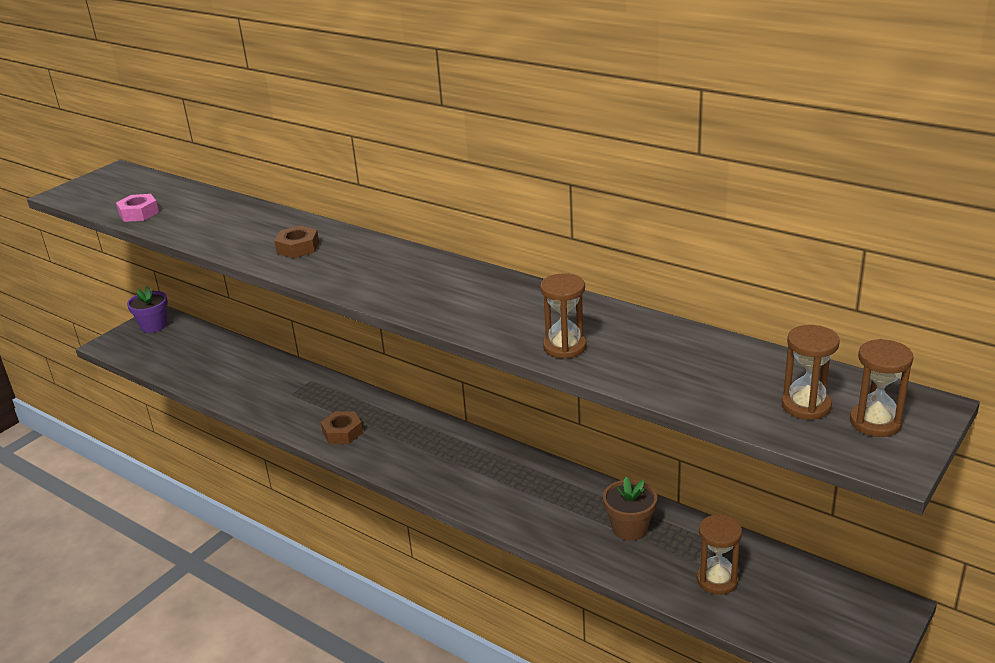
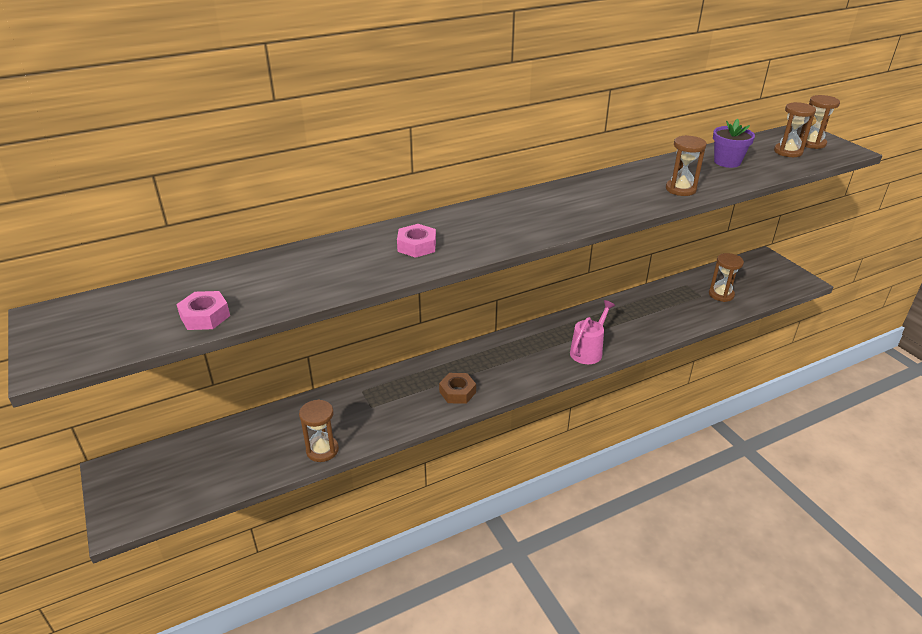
camera: 65 degrees left, 5 degrees up
(153, 326) = (128, 476): purple flower pot -> purple flower pot (727, 162)
(221, 392) = (322, 450): none -> brown hourglass
(298, 248) = (417, 246): brown nut -> pink nut
(478, 495) = (588, 351): none -> pink watering can
(629, 528) = (660, 306): brown flower pot -> none

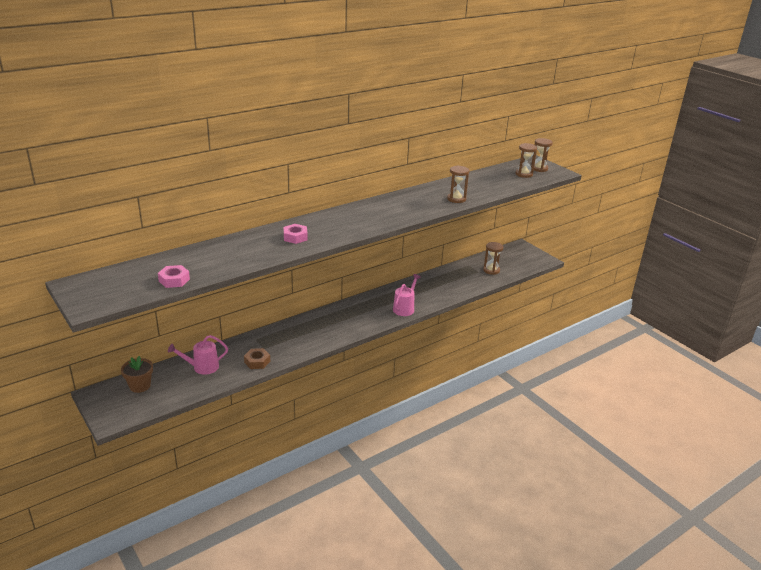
camera: 10 degrees left, 5 degrees down
(178, 461) = (140, 386): none -> brown flower pot
(275, 434) = (202, 367): none -> pink watering can
(322, 450) = (236, 374): brown hourglass -> none
(457, 392) = (320, 336): brown nut -> brown nut (257, 362)
(727, 162) = (485, 181): purple flower pot -> none

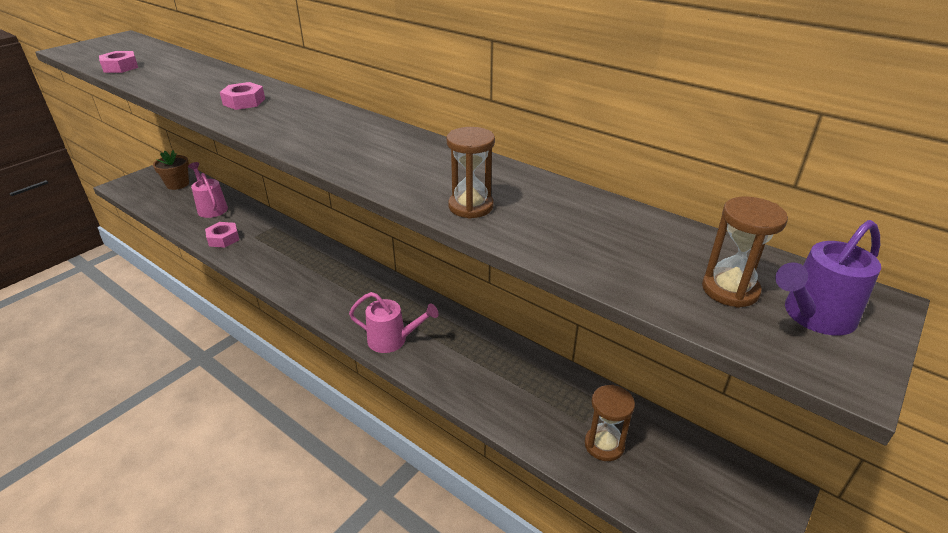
camera: 75 degrees right, 5 degrees up
(257, 362) = (223, 239): brown nut -> pink nut
(539, 168) = (813, 316): brown hourglass -> purple watering can

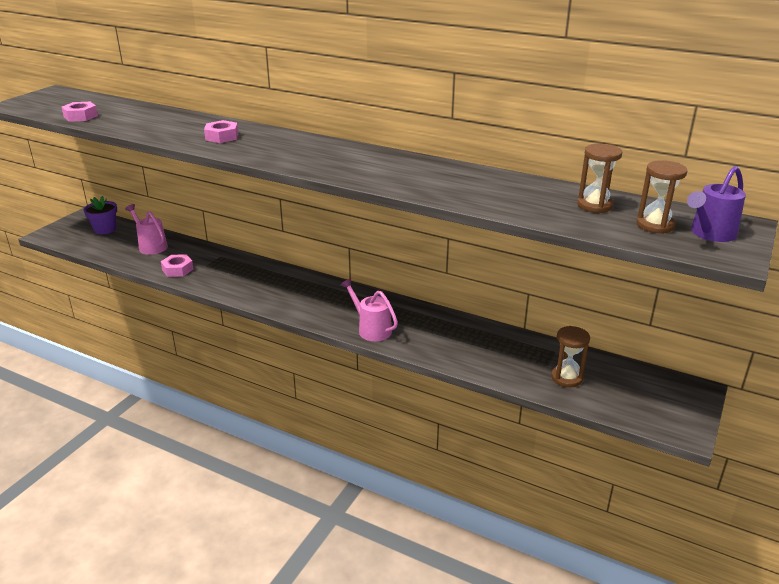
camera: 10 degrees left, 5 degrees down
(177, 184) = (105, 229): brown flower pot -> purple flower pot
(393, 340) = (371, 329): pink watering can -> pink watering can turned 135 degrees counterclockwise
(470, 206) = (458, 194): brown hourglass -> brown hourglass (594, 205)

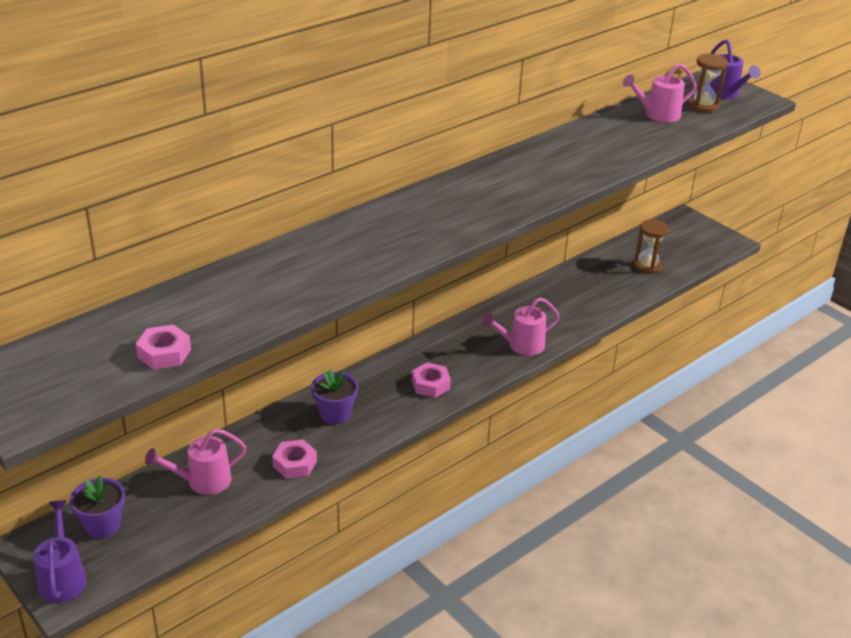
camera: 70 degrees left, 5 degrees up
(61, 230) = (62, 578): none -> purple watering can
(222, 137) = (353, 252): pink nut -> pink nut (430, 384)
(236, 271) = (335, 414): none -> purple flower pot
(594, 205) = (657, 115): brown hourglass -> pink watering can

